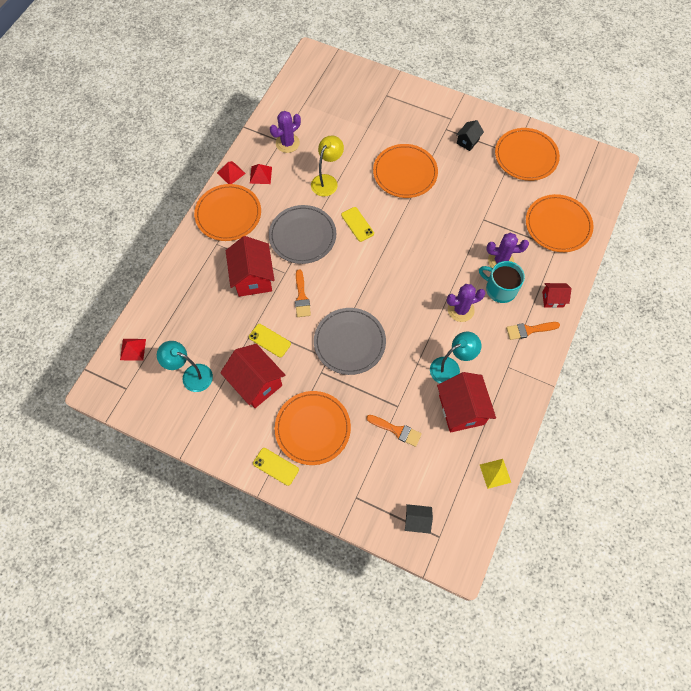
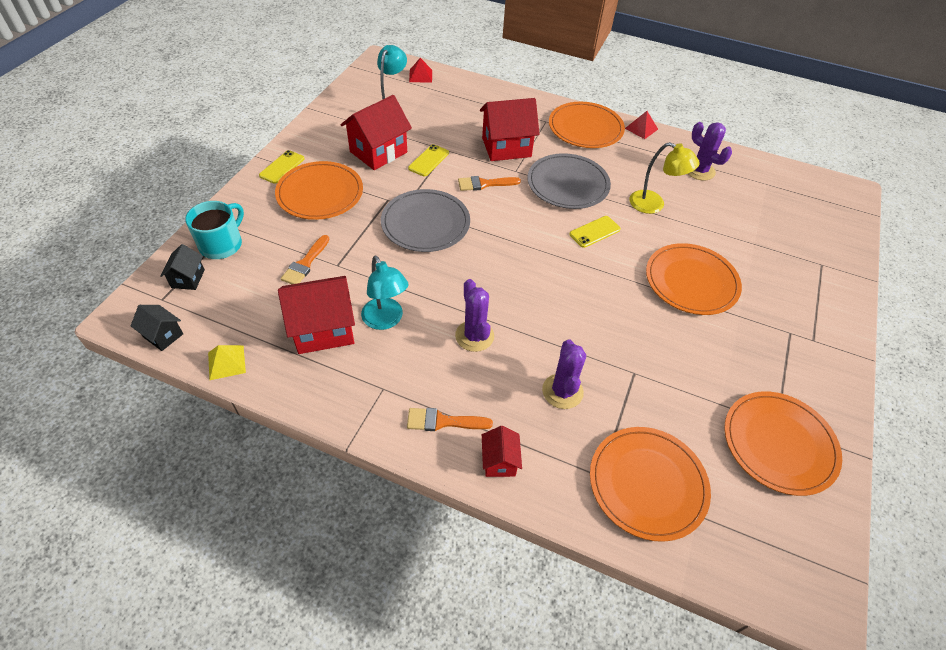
camera: 85 degrees right, 15 degrees down
(260, 175) = (645, 150): red pyramid -> none
(467, 141) = (777, 360): black house -> black house (163, 335)
(500, 289) = (512, 387): turquoise mug -> turquoise mug (222, 244)
(529, 330) = (443, 421): orange brush -> orange brush turned 75 degrees counterclockwise

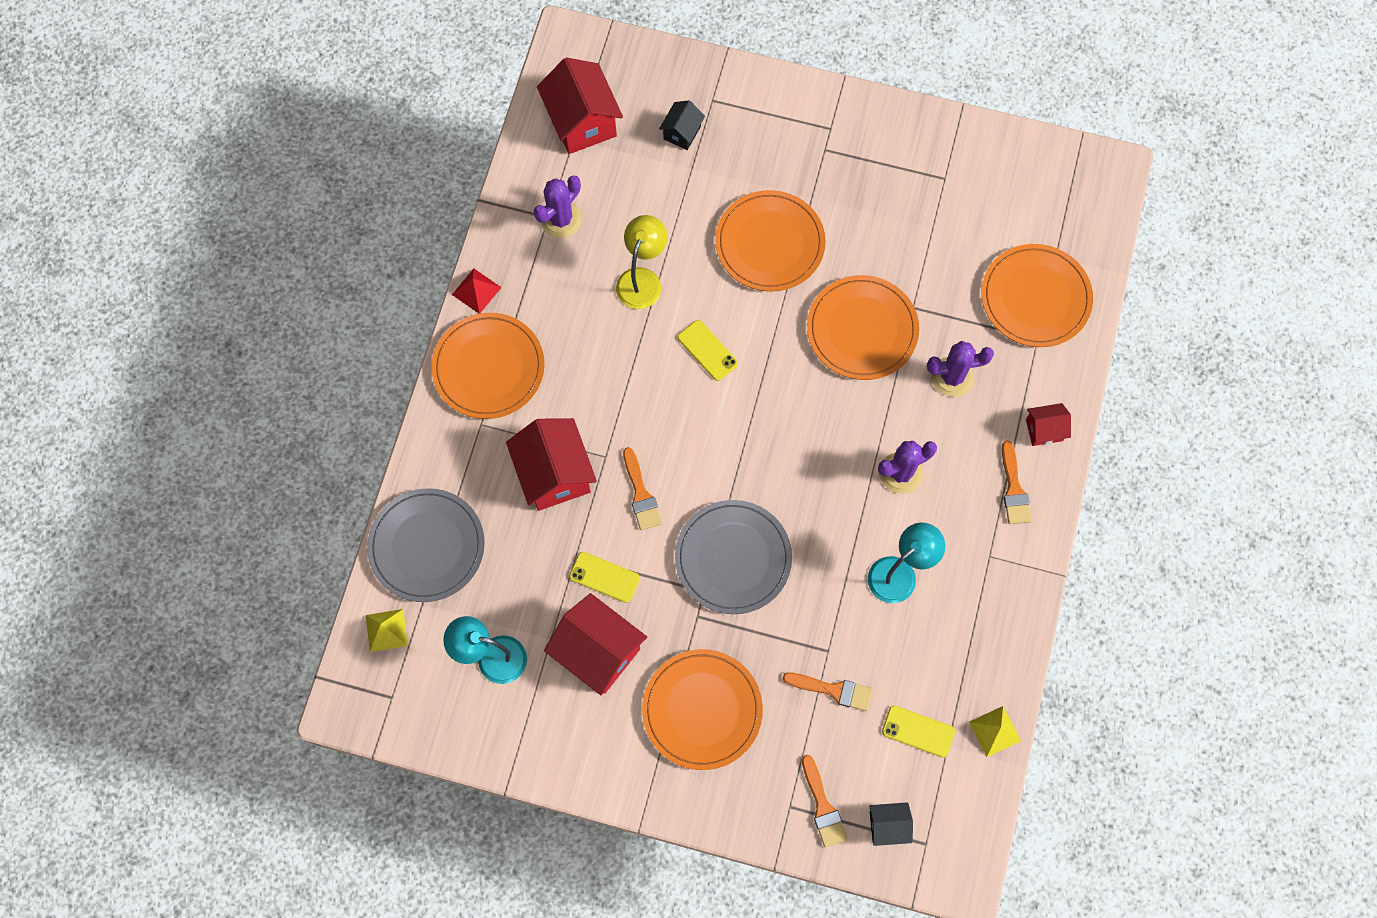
camera: 95 degrees left, 20 degrees up
(163, 335) = (976, 817): black house -> black house (682, 133)
(222, 244) = (823, 806): turquoise mug -> orange brush
(282, 167) = (657, 780): yellow phone -> yellow phone (918, 731)
(323, 329) = (928, 639): red house -> red house (582, 122)
(420, 76) = (386, 630): red pyramid -> yellow pyramid
(568, 184) = (621, 386): grey plate -> grey plate (427, 546)
(779, 444) = (966, 180): orange plate -> orange plate (862, 329)

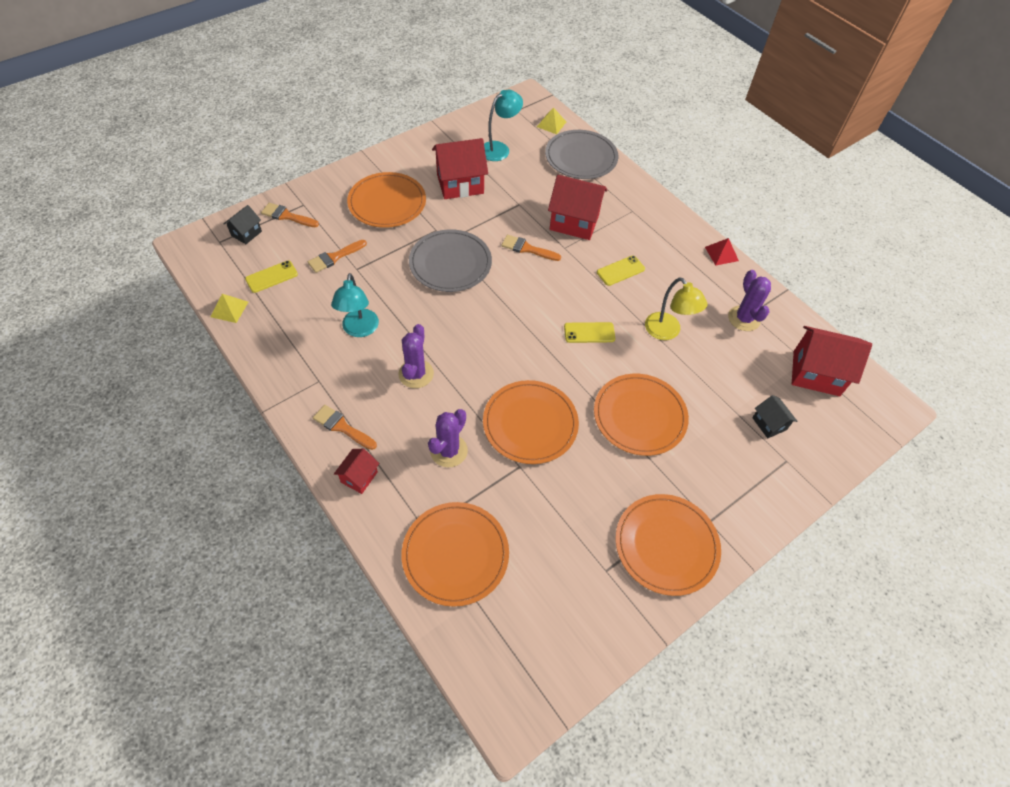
camera: 125 degrees right, 15 degrees down
(488, 367) = (665, 232): orange plate -> orange plate (666, 545)
(604, 577) = (496, 208): yellow phone -> yellow phone (620, 271)

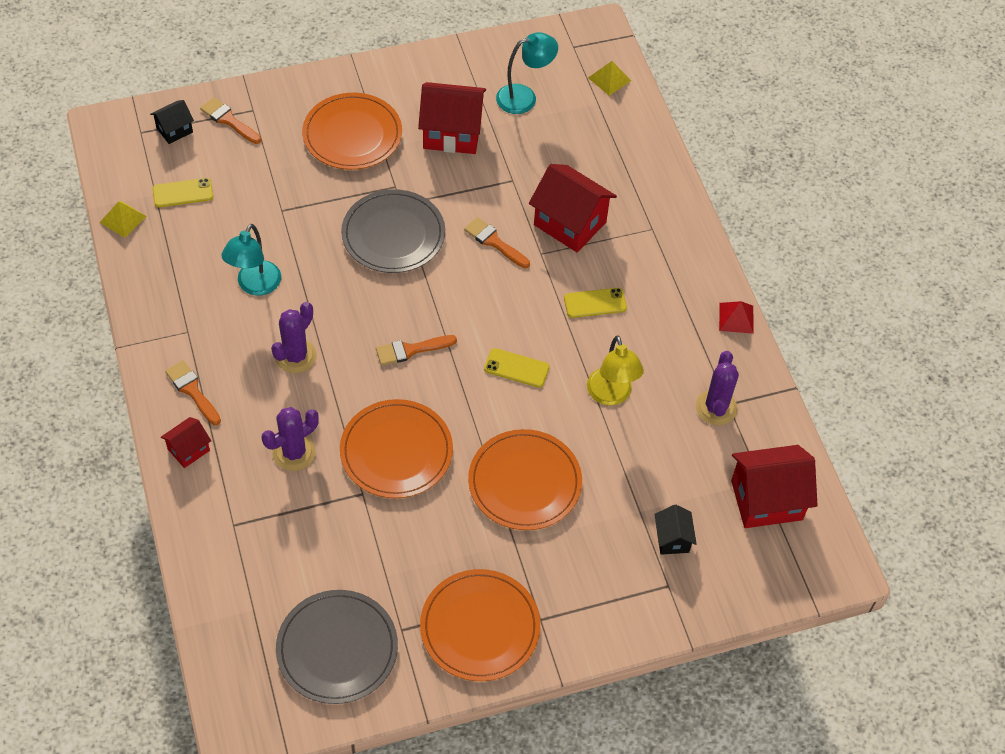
camera: 20 degrees right, 0 degrees up
(334, 257) = (262, 189): orange brush -> orange brush (411, 350)
(455, 554) = (253, 561): orange plate -> none
(581, 157) = (624, 137): grey plate -> grey plate (337, 648)
(816, 373) = (766, 500): red house -> red house turned 45 degrees counterclockwise

